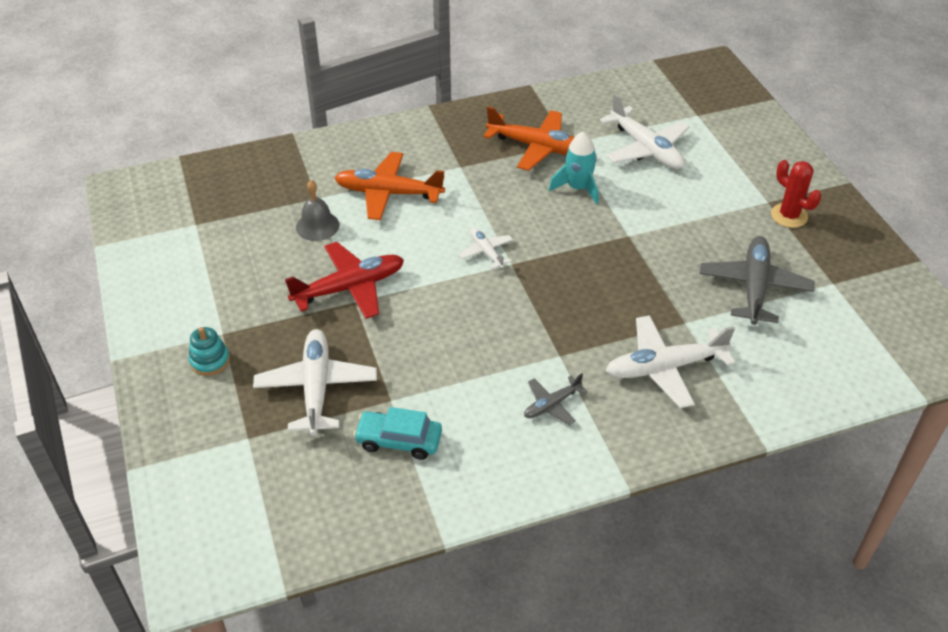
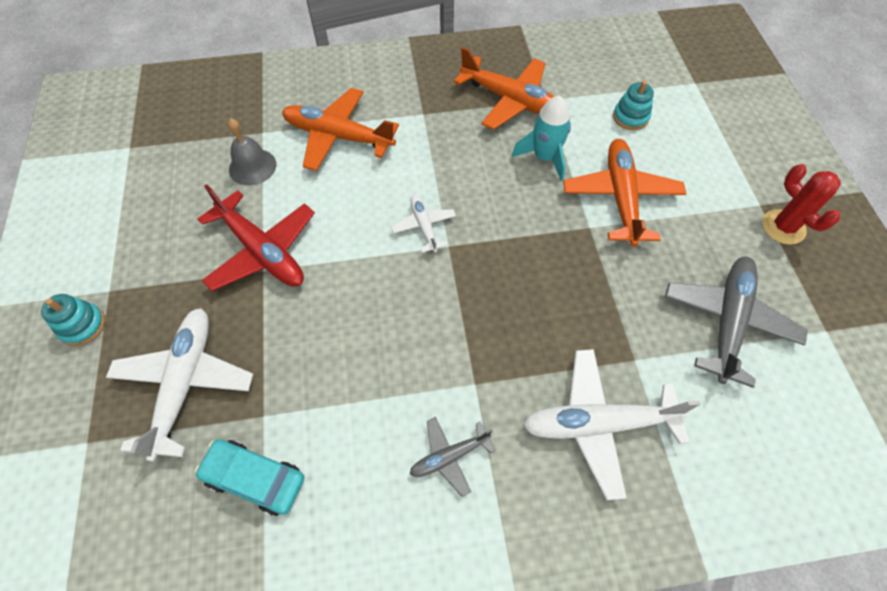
camera: 10 degrees right, 15 degrees up
(349, 288) = (262, 251): red plane -> red plane turned 60 degrees clockwise
(646, 148) = (630, 117): white plane -> turquoise stacking toy
(650, 210) = (620, 197): none -> orange plane

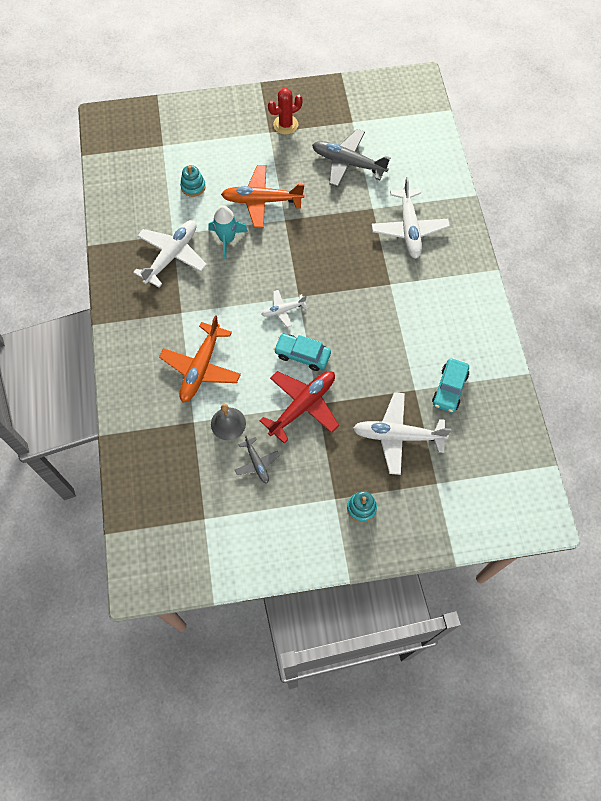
camera: 90 degrees left, 5 degrees up
(346, 251) = (302, 355): none -> turquoise car
(449, 456) = (431, 296): grey plane -> grey plane (257, 463)
(511, 100) = (172, 256): orange plane -> white plane

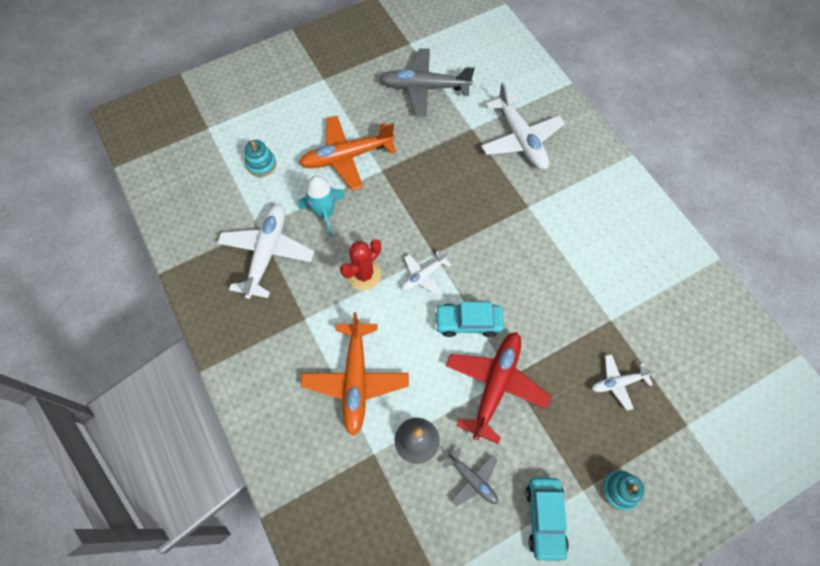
camera: 20 degrees left, 0 degrees up
(285, 125) = (339, 66): red cactus -> red cactus (364, 274)
(397, 436) = (618, 383): white plane -> white plane, size x0.54
(449, 389) = (647, 305): turquoise car -> turquoise car (544, 518)

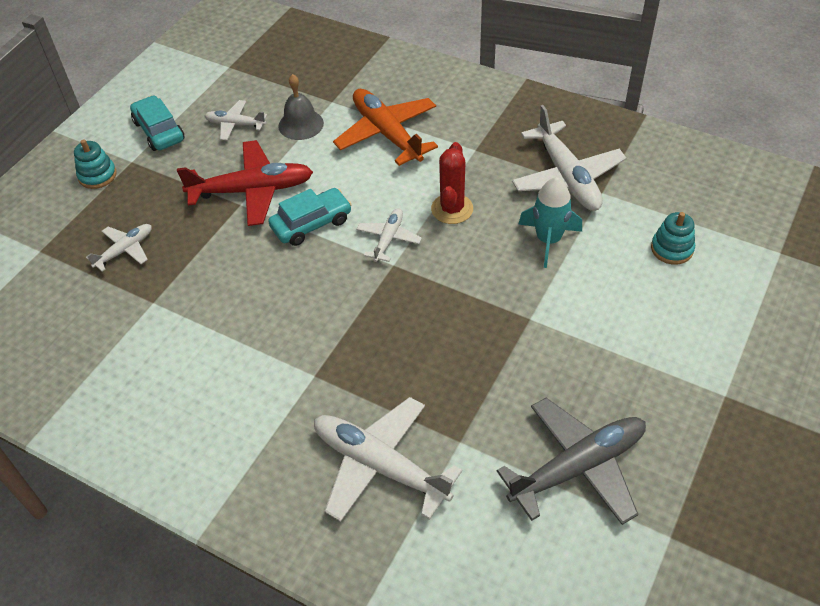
camera: 150 degrees right, 15 degrees down
(347, 157) = (586, 310): orange plane -> none
(472, 479) = (235, 124): grey plane -> white plane
(495, 385) = (252, 190): red plane -> red plane turned 90 degrees counterclockwise

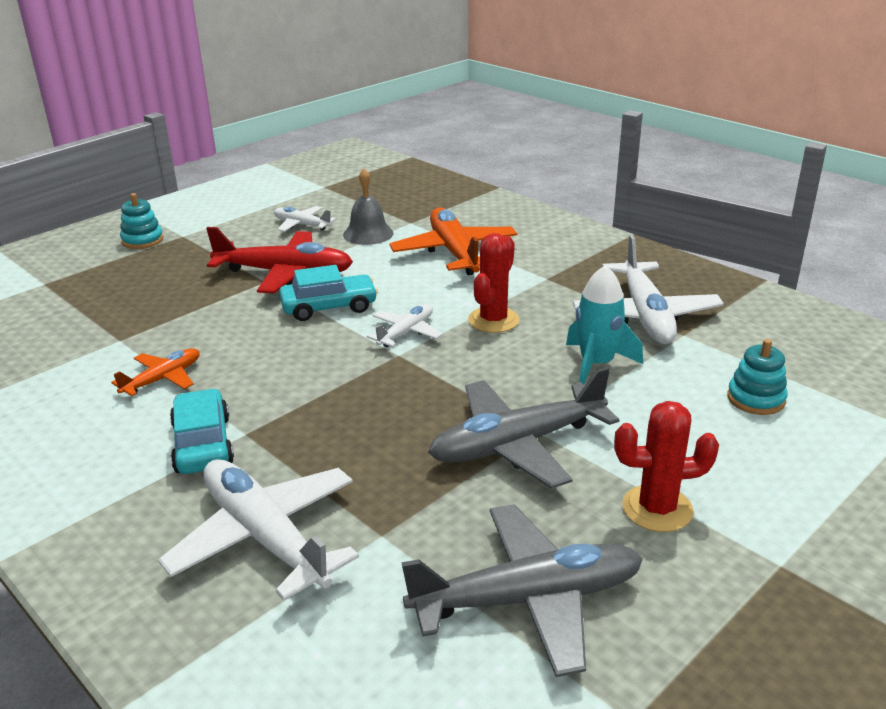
camera: 15 degrees right, 20 degrees down
(125, 250) = (124, 296): white plane -> none
(159, 131) = (225, 219): turquoise car -> turquoise car (203, 444)
(216, 336) = (163, 379): none -> orange plane
(520, 335) = (517, 444): none -> grey plane
(635, 369) = (657, 509): none -> red cactus

